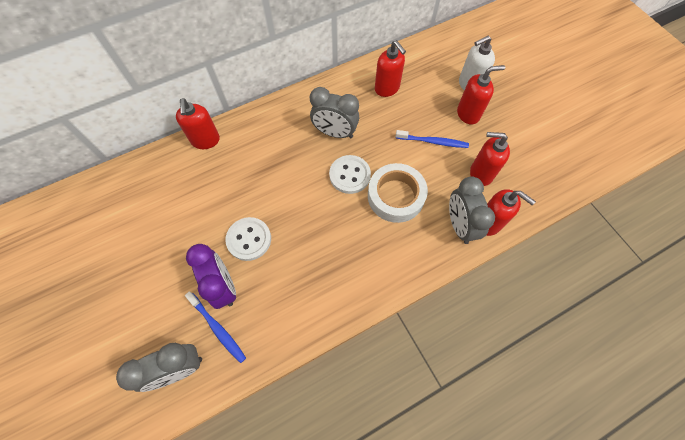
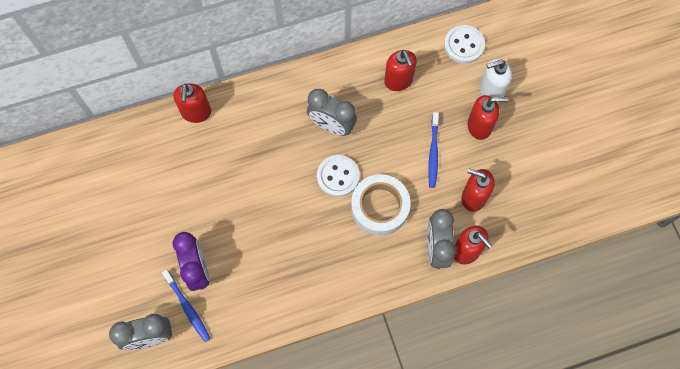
camera: 10 degrees right, 5 degrees up
(249, 239) = (227, 227): white button -> white button (464, 45)
(433, 142) = (433, 153): blue toothbrush -> blue toothbrush turned 75 degrees clockwise

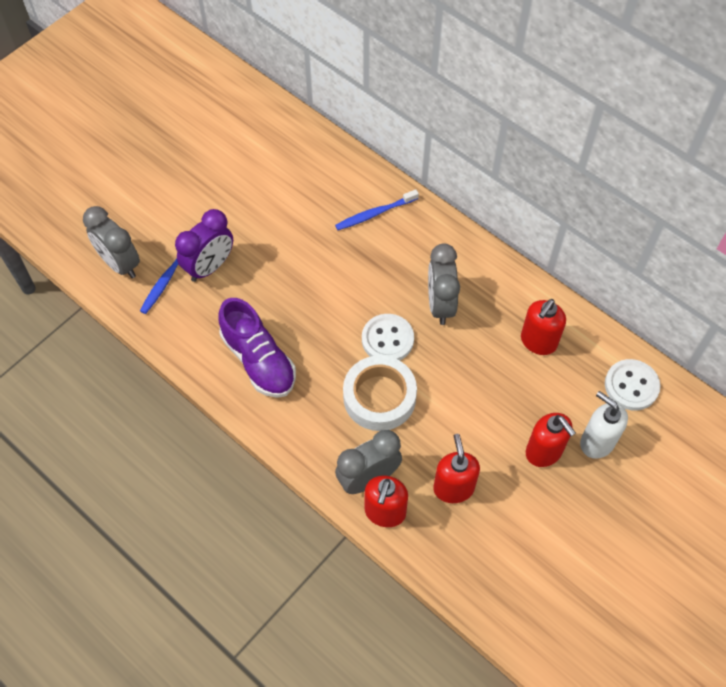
camera: 60 degrees right, 10 degrees down
(196, 112) = (371, 180): red soap dispenser -> none
(301, 274) = (258, 360): none -> purple shoe
(433, 153) = (477, 419): blue toothbrush -> blue toothbrush (374, 214)

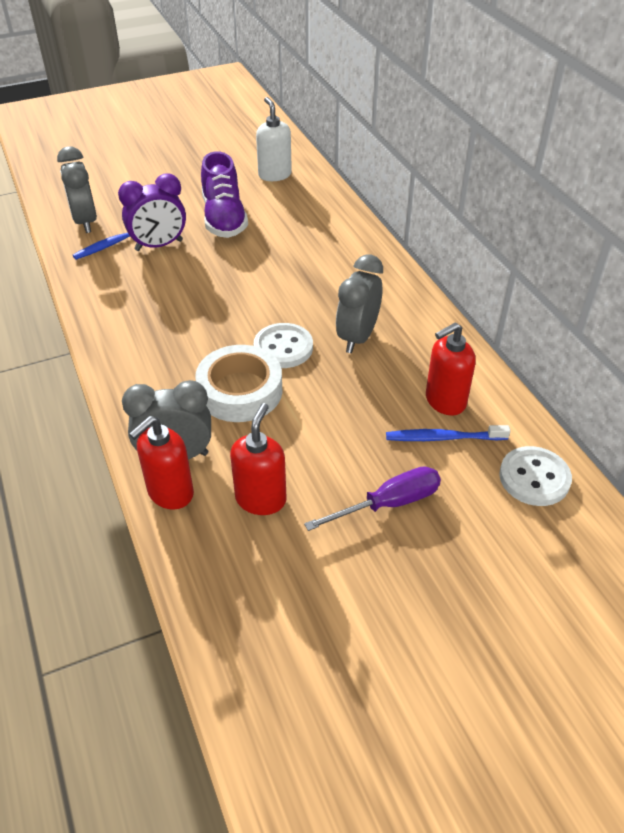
camera: 25 degrees right, 15 degrees down
(258, 360) = (146, 323): purple shoe -> purple shoe (224, 218)
(374, 214) = (340, 252): blue toothbrush -> blue toothbrush (443, 438)
(544, 452) = (388, 504): red soap dispenser -> purple screwdriver
(597, 442) = (459, 517): white soap dispenser -> white soap dispenser (274, 175)

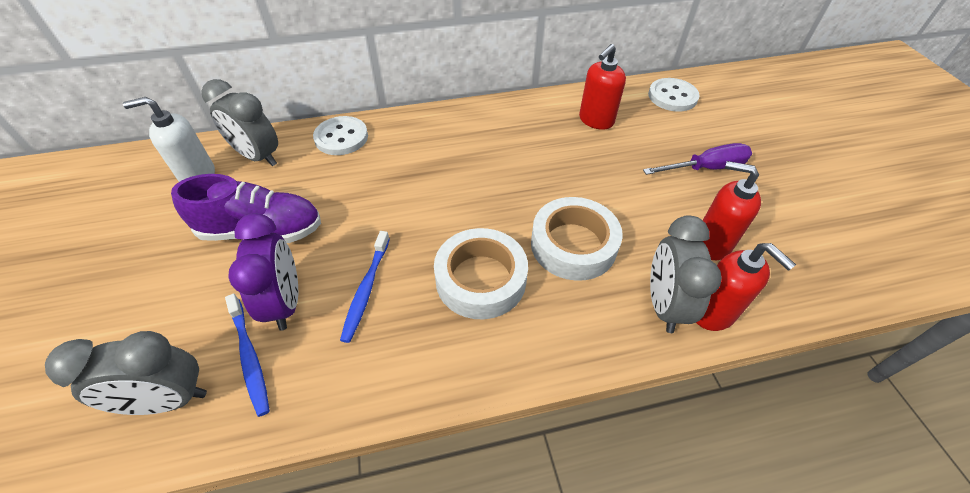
camera: 80 degrees left, 5 degrees up
(191, 337) = (481, 279): none -> white tape
(283, 347) = (514, 205): white button -> white button (341, 137)
(357, 337) = (510, 154): grey clock -> grey clock (258, 157)
(388, 504) = (705, 168): purple screwdriver -> purple screwdriver turned 90 degrees clockwise
(443, 438) = (635, 129): blue toothbrush -> blue toothbrush (366, 290)
(445, 401) = (596, 120): red soap dispenser -> red soap dispenser turned 60 degrees clockwise

